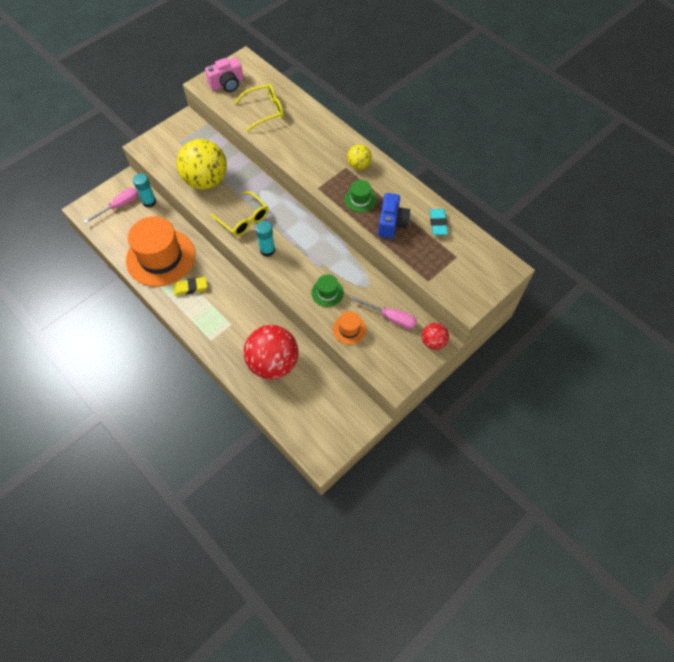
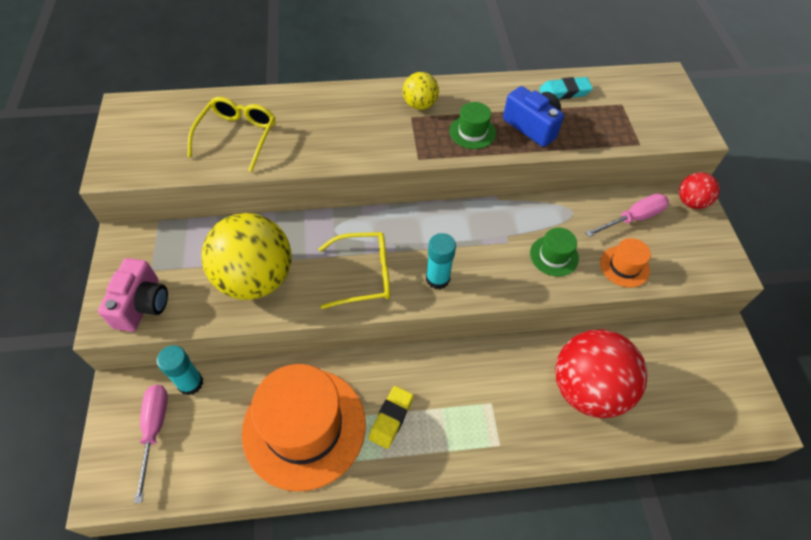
camera: 55 degrees left, 5 degrees down
(227, 84) = (144, 147): pink camera -> pink camera (142, 305)
(438, 223) = (564, 92): turquoise eraser -> turquoise eraser turned 45 degrees counterclockwise

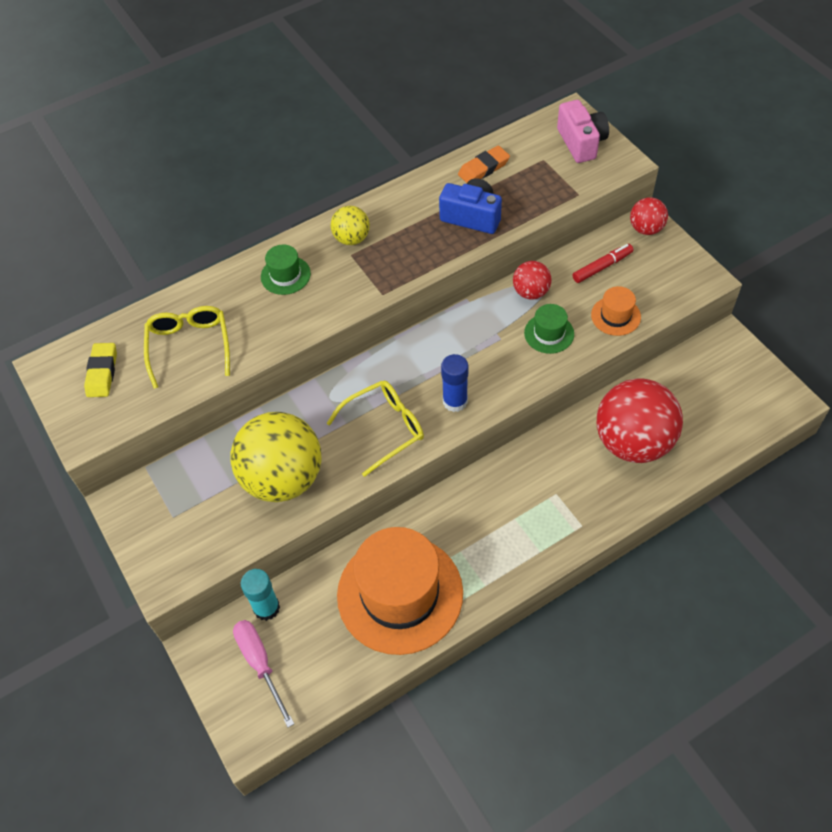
camera: 20 degrees left, 0 degrees up
(142, 305) = (188, 552): pink camera -> pink camera (581, 143)
(391, 418) = (474, 548): yellow eraser -> yellow eraser (102, 372)
(437, 279) = (455, 401): turquoise glue stick -> blue glue stick
(472, 132) = (418, 246): green hat -> green hat (285, 275)
(556, 214) = (531, 292): none -> red ball
(564, 92) = (483, 168): turquoise eraser -> orange eraser
(633, 218) = (602, 267): pink screwdriver -> red marker

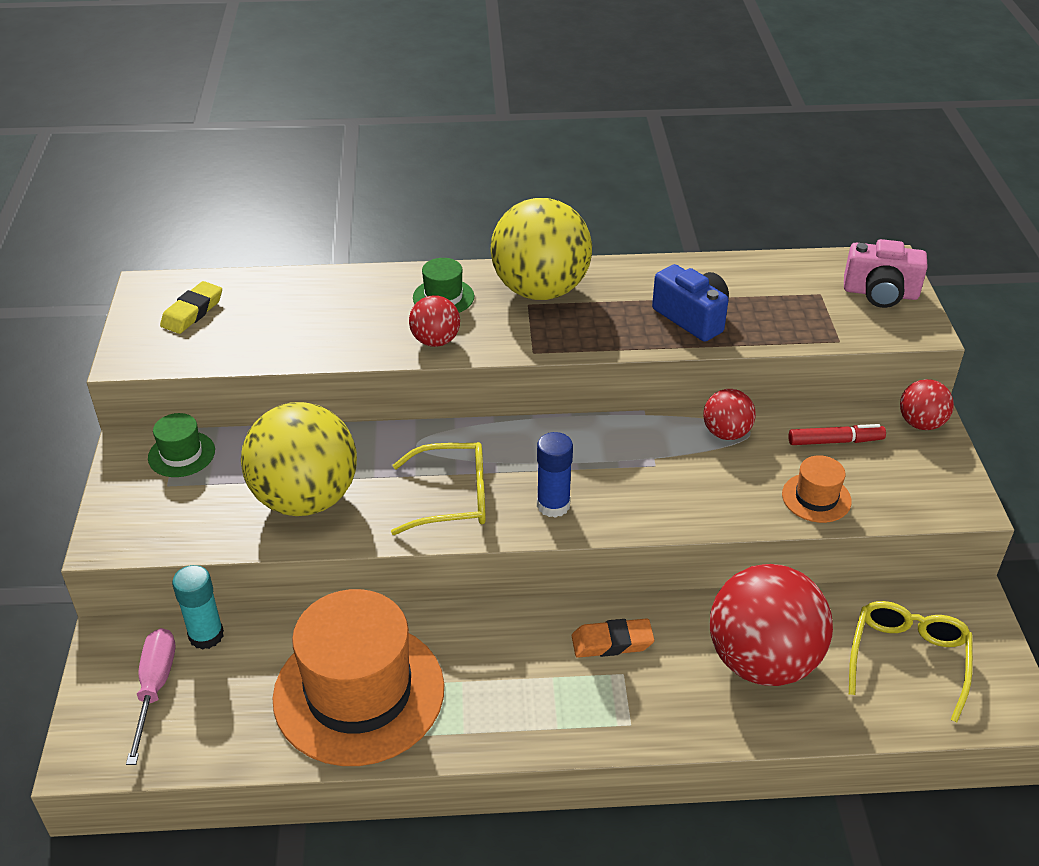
camera: 25 degrees right, 15 degrees down
(189, 346) = (294, 322): yellow glasses -> yellow glasses (908, 659)
(307, 316) = (435, 341): none -> red ball
(352, 239) = (540, 290): yellow ball -> yellow ball, size x2.06
(483, 168) = (741, 278): orange eraser -> orange eraser (612, 642)
(549, 333) = (718, 483): green hat -> green hat (181, 454)
(581, 143) = (880, 293): pink camera -> pink camera turned 90 degrees clockwise

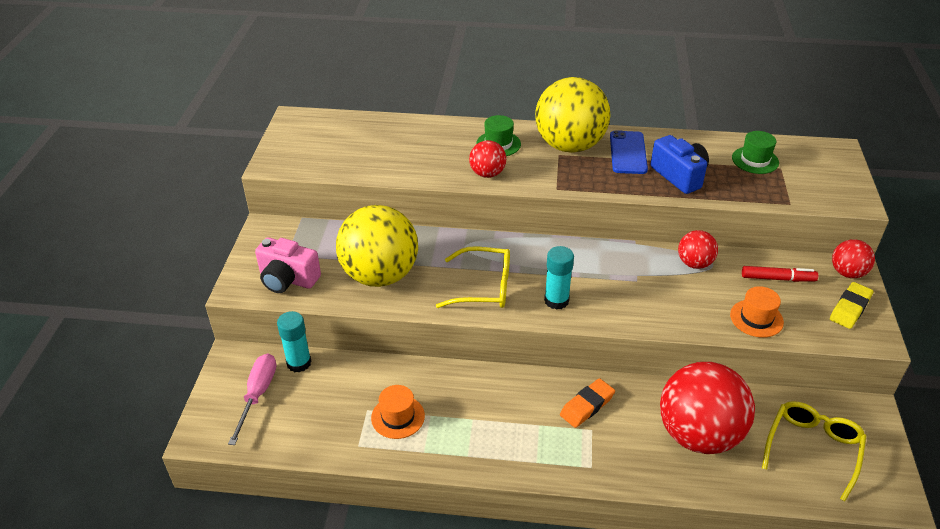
camera: 10 degrees right, 0 degrees up
(181, 454) = (300, 235): green hat -> green hat (755, 160)
(192, 312) = (321, 137): yellow eraser -> yellow eraser (850, 308)
(359, 692) = (398, 417): orange hat -> orange hat, size x0.43
(553, 505) = (556, 300): blue glue stick -> turquoise glue stick
(612, 642) = (587, 406): orange eraser -> orange eraser turned 45 degrees counterclockwise
(619, 292) = (628, 153): none -> blue phone
(880, 293) = (828, 172): pink camera -> pink camera (287, 279)

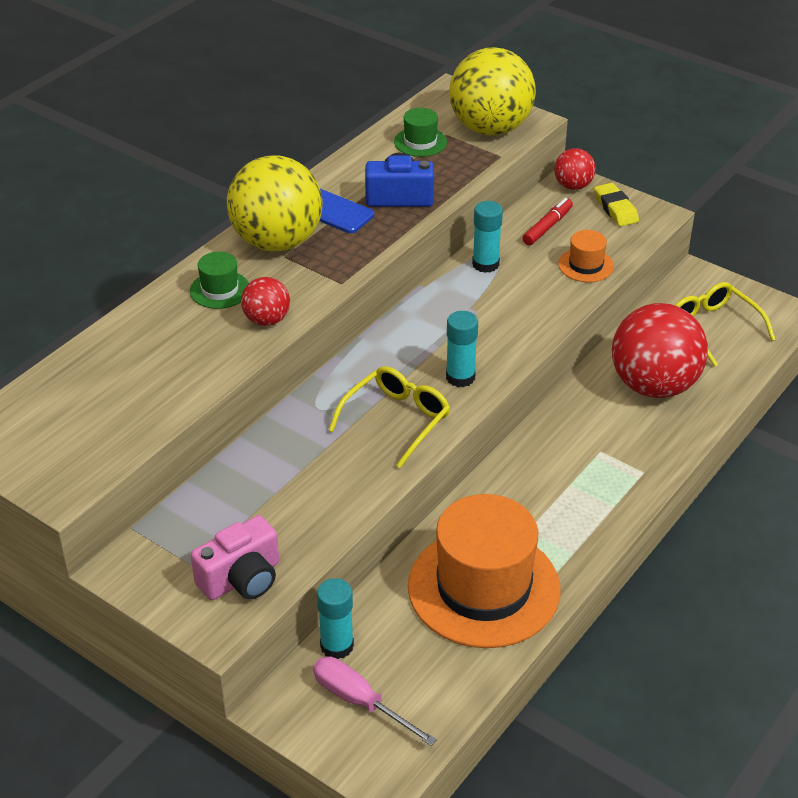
camera: 60 degrees left, 0 degrees up
(380, 275) = (306, 495): yellow ball -> yellow ball (490, 128)
(398, 417) = (483, 588): orange hat -> orange hat, size x2.30
(587, 406) = (570, 440): orange eraser -> none
(694, 263) = (485, 264): red ball -> turquoise glue stick

